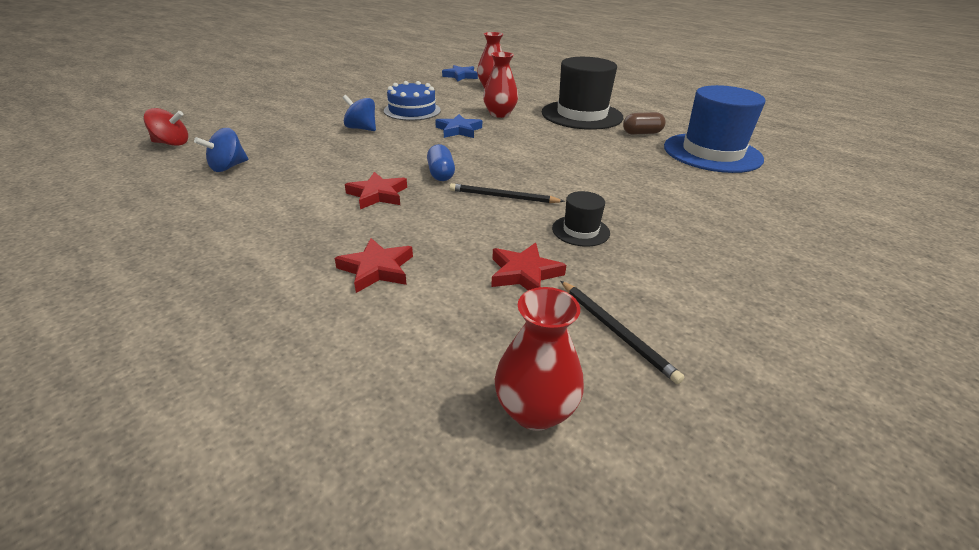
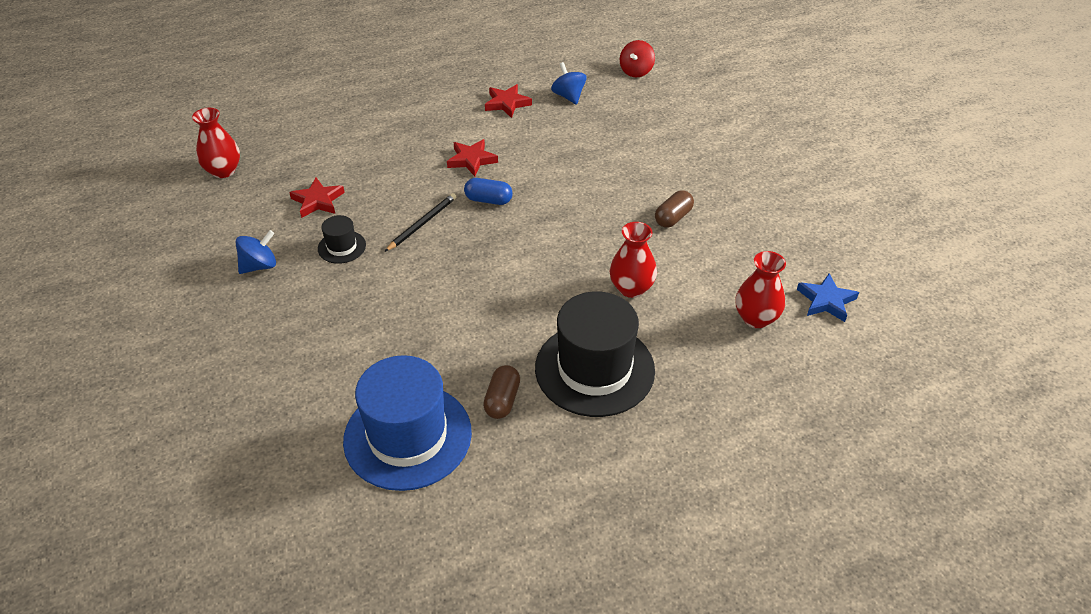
camera: 115 degrees right, 10 degrees up
(361, 128) = (627, 172): blue spinning top -> blue spinning top (259, 266)
(376, 269) = (372, 144): red star -> red star (507, 103)
(412, 110) = (673, 217): blue cake -> brown capsule
(459, 130) = (591, 238): blue star -> none
(616, 331) = (239, 217): black pencil -> none

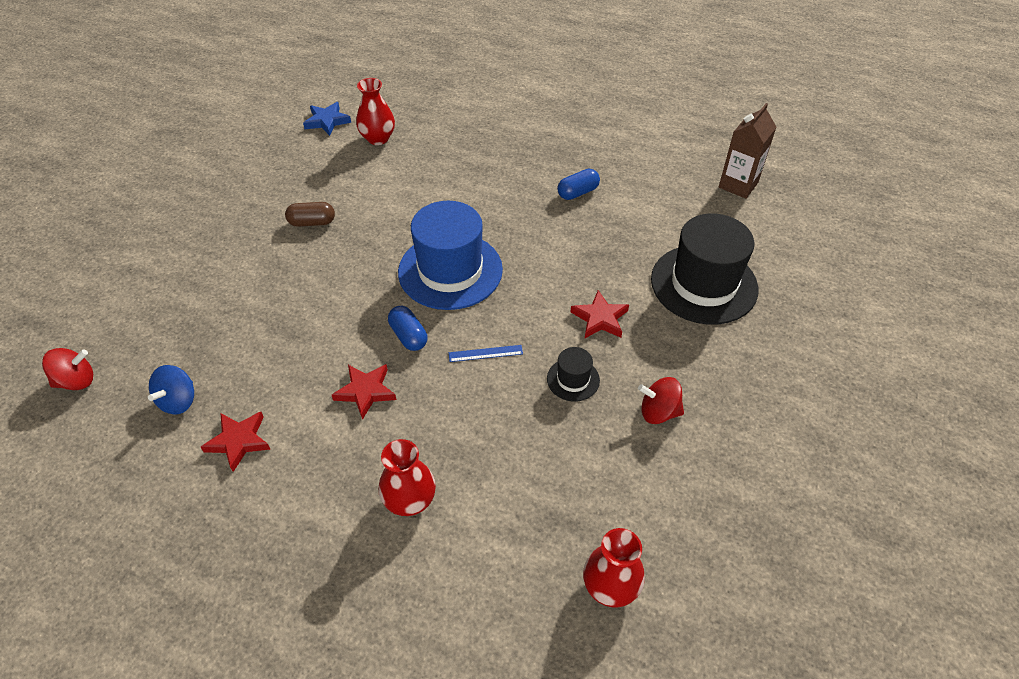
camera: 135 degrees left, 5 degrees up
(259, 266) = (658, 412): blue spinning top -> red spinning top
(318, 201) = (548, 453): red star -> red star (600, 318)
(339, 544) = (738, 185): none -> brown carton
(407, 436) = (653, 210): blue hat -> blue hat (450, 271)
(422, 223) = (485, 353): black pencil -> blue ruler
(502, 400) = (577, 192): brown capsule -> blue capsule
(594, 369) = (504, 173): black hat -> black hat (704, 284)
(631, 288) = (415, 199): red vase -> red vase (410, 500)

